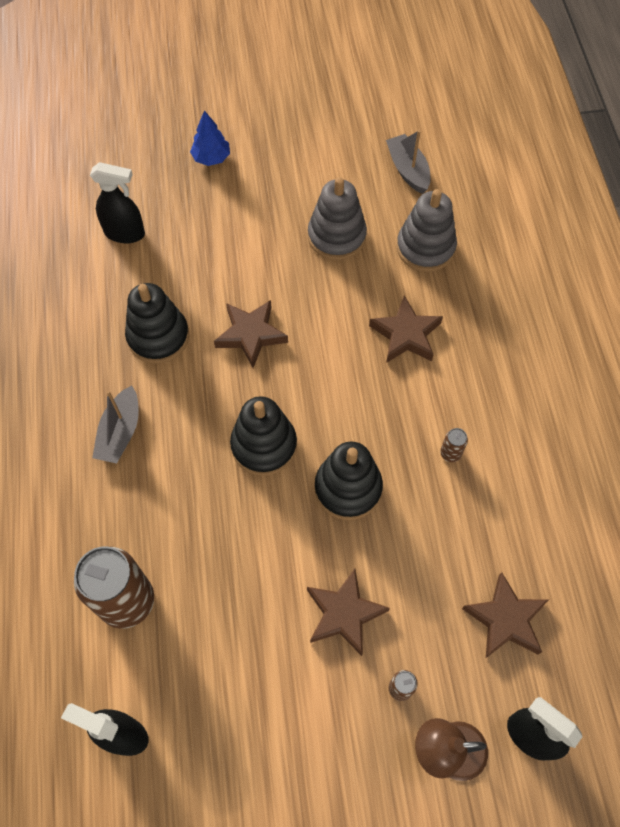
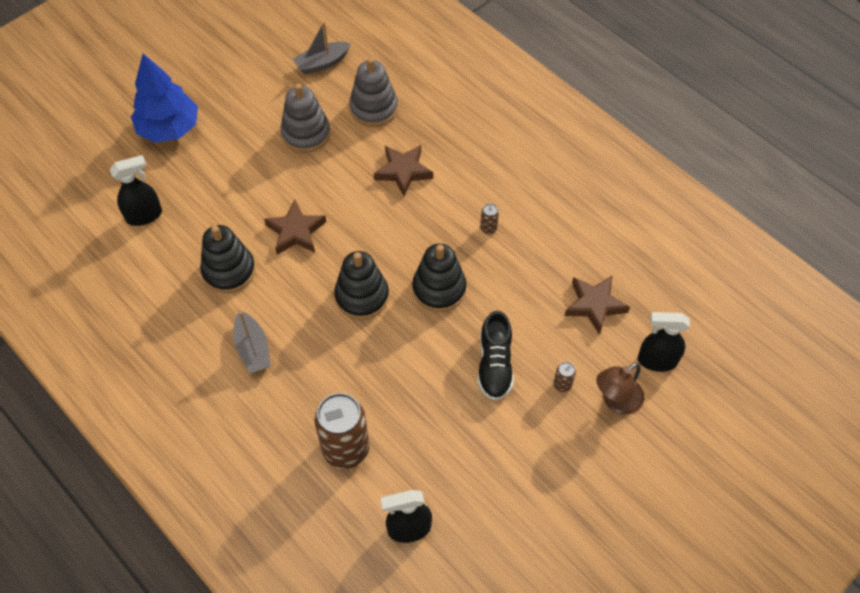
camera: 35 degrees left, 5 degrees down
(211, 158) = (169, 129): blue tree -> blue tree, size x1.89
(344, 614) = (495, 365): brown star -> black shoe
(408, 170) = (322, 63): grey boat -> grey boat turned 60 degrees counterclockwise

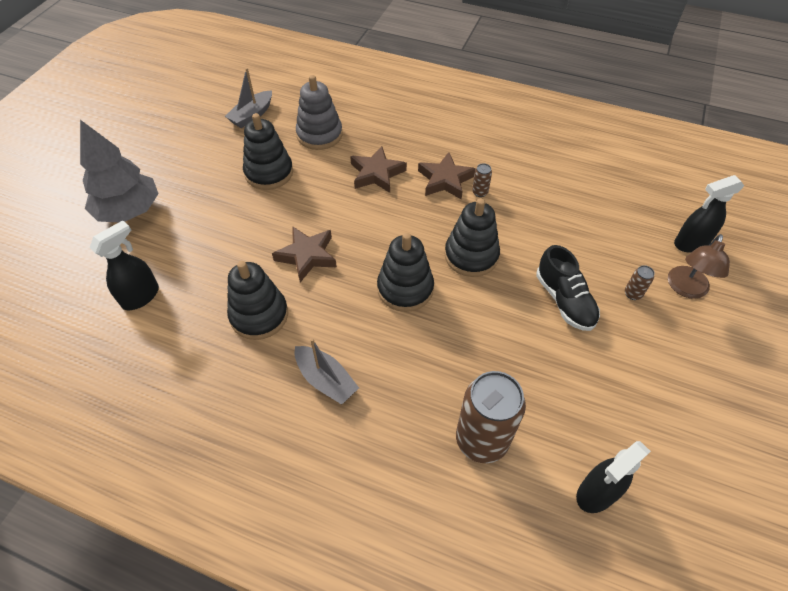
camera: 25 degrees left, 5 degrees down
(169, 129) = (129, 211): blue tree -> grey tree
(306, 134) = (269, 173): grey stacking toy -> black stacking toy
(594, 305) = (609, 219): brown star -> brown star (445, 180)

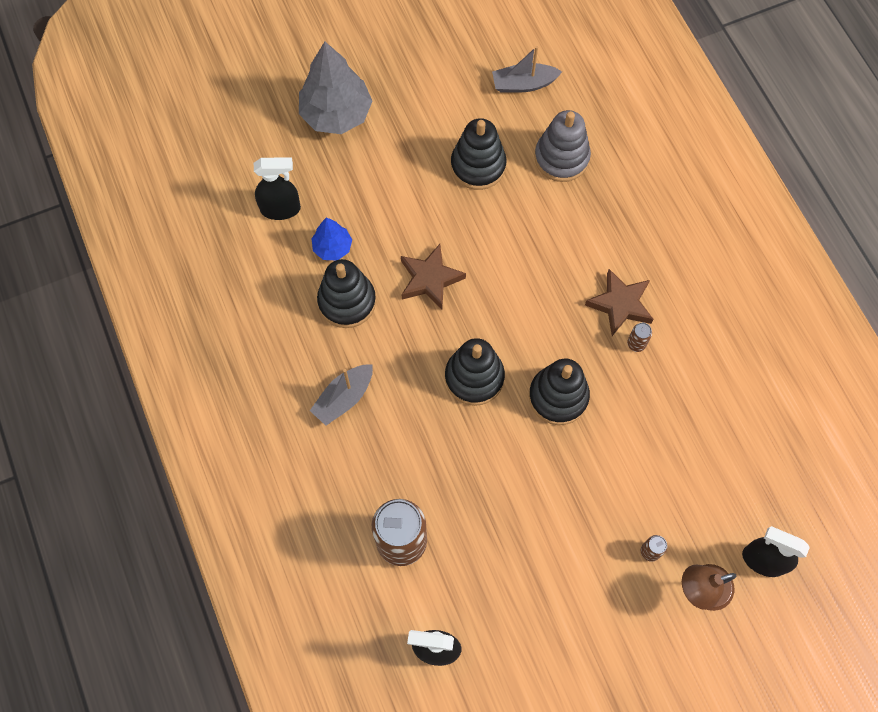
camera: 45 degrees right, 15 degrees up
(210, 290) = (332, 247): none -> blue tree
(326, 380) = (344, 398): grey boat -> grey boat turned 45 degrees clockwise
(376, 173) = (567, 245): brown star -> none
(564, 300) = (586, 504): black shoe -> none

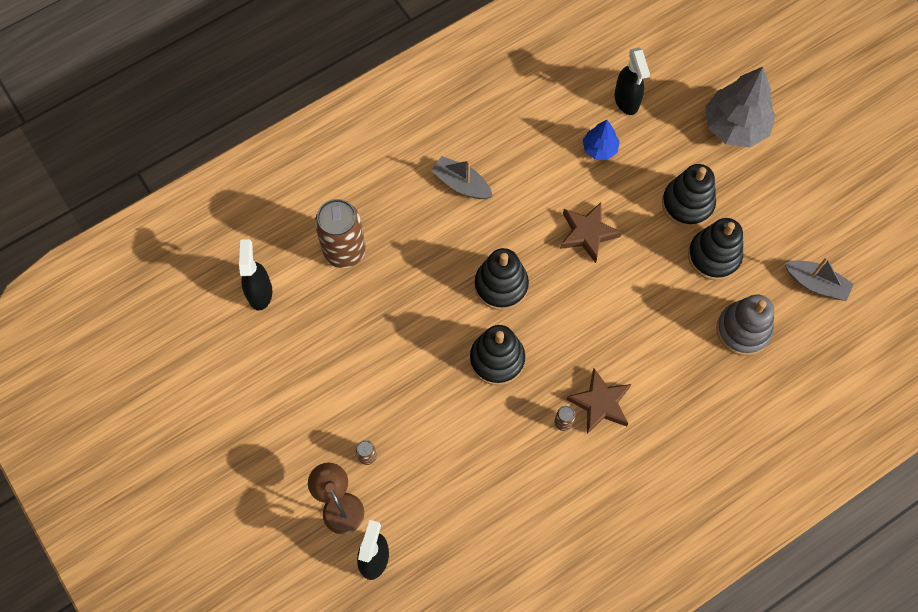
camera: 80 degrees right, 0 degrees up
(347, 301) = (550, 170): black stacking toy -> black stacking toy (687, 204)
(523, 84) = (816, 284): grey boat -> grey boat turned 135 degrees clockwise

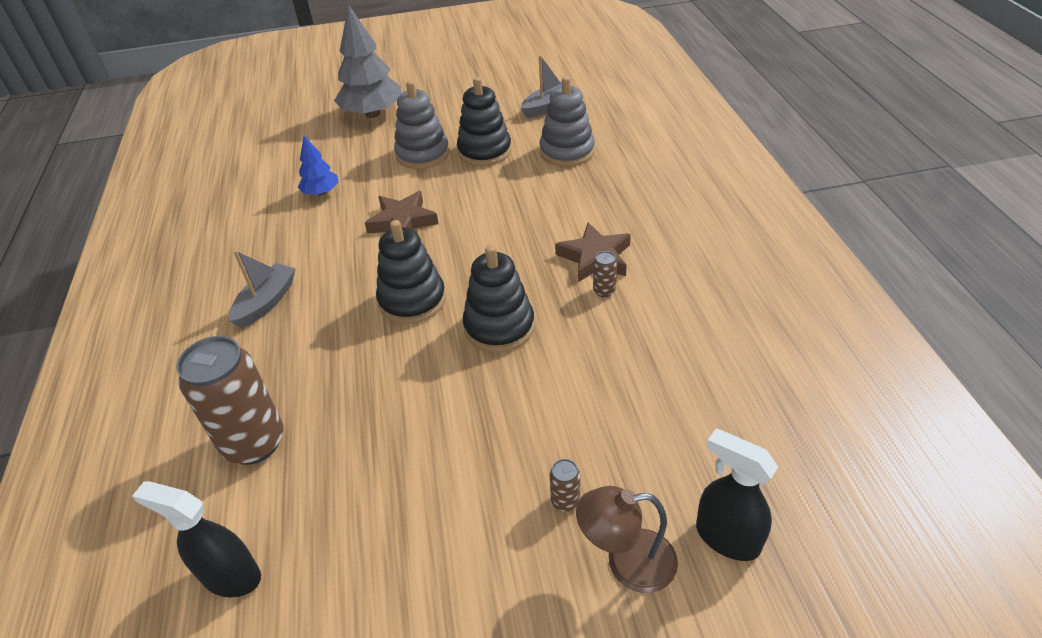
camera: 65 degrees left, 25 degrees down
(461, 184) = (266, 302): grey boat -> grey boat turned 150 degrees clockwise
(626, 100) = (290, 165): black spray bottle -> none
(687, 204) = (422, 154): black stacking toy -> grey stacking toy

